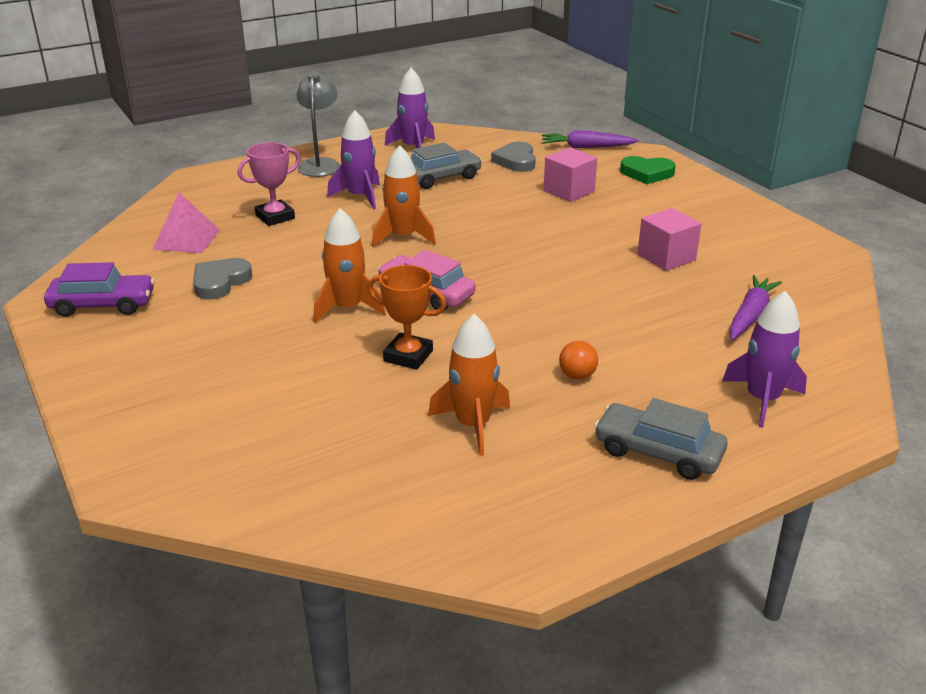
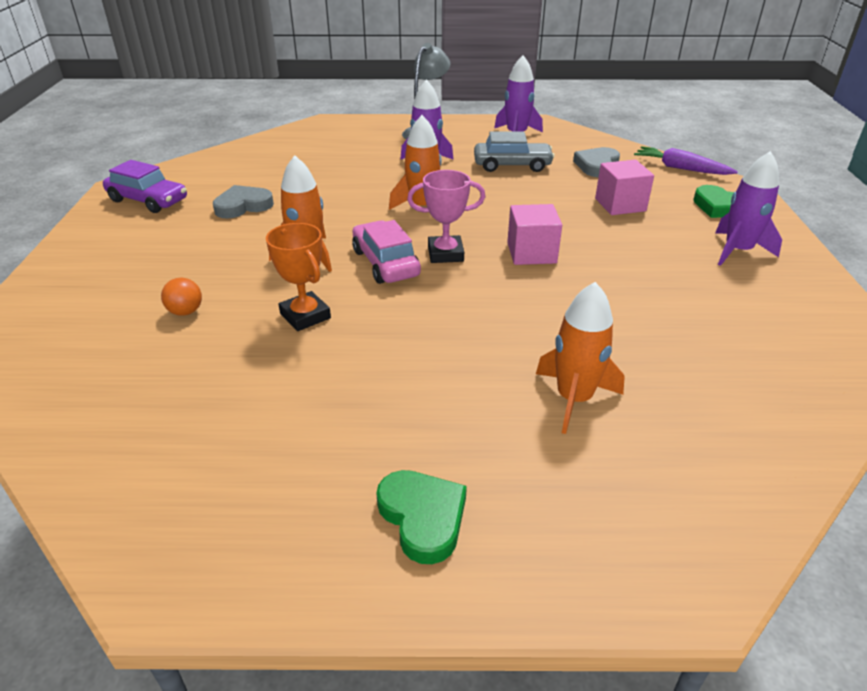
camera: 30 degrees right, 5 degrees up
(187, 239) = (261, 166): pink pyramid -> none
(275, 217) = (343, 165): pink trophy -> pink trophy (445, 254)
(473, 425) = (281, 406): orange rocket -> orange rocket (574, 399)
(577, 376) = (432, 393): orange ball -> orange ball (186, 312)
(658, 452) = (423, 517): grey car -> green heart
(666, 257) = (657, 297): pink cube -> pink cube (531, 253)
(750, 315) = (693, 394): purple carrot -> none
(762, 400) = (609, 504): purple rocket -> purple rocket (738, 251)

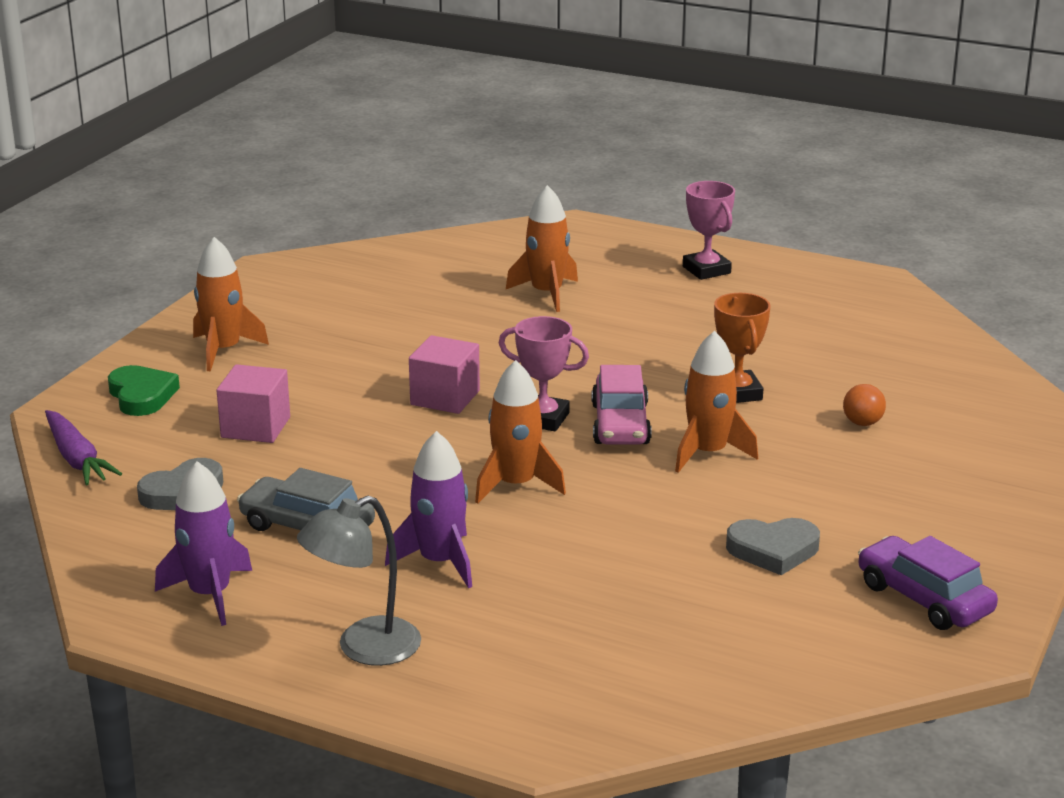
camera: 155 degrees left, 10 degrees down
(423, 517) = (706, 270): green heart -> pink trophy
(738, 251) = (223, 350): purple rocket -> orange rocket

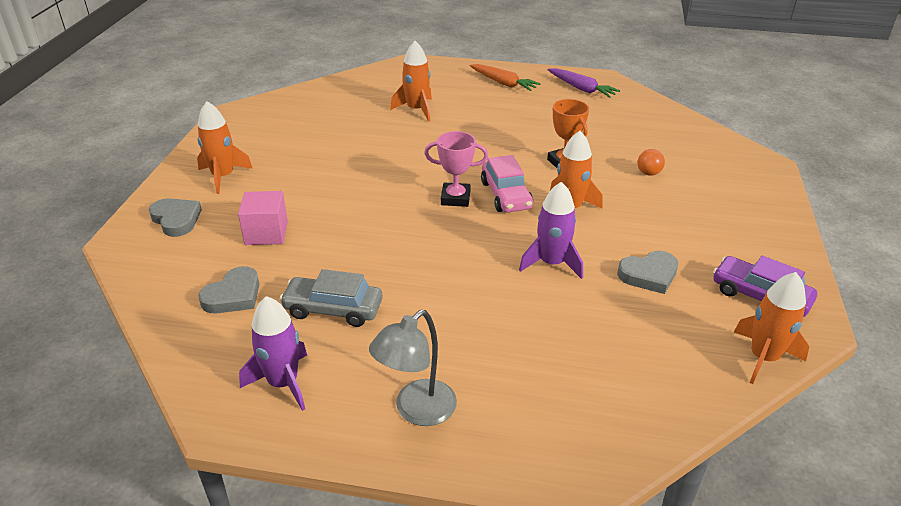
camera: 15 degrees left, 10 degrees up
(77, 459) = (143, 279): purple carrot -> purple carrot (581, 88)
(141, 395) = (176, 219): green heart -> grey heart
(439, 562) = (438, 323): purple rocket -> purple rocket (551, 263)
(445, 398) = (385, 192): pink cube -> none
(516, 485) = (461, 251): orange rocket -> orange rocket (763, 357)
(706, 270) = (503, 83): pink trophy -> orange carrot

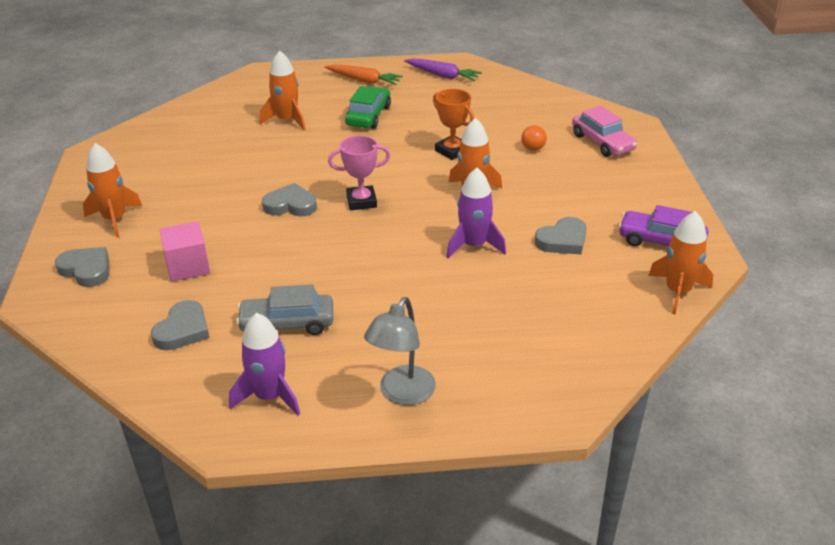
camera: 15 degrees left, 0 degrees up
(386, 190) = (290, 205): none -> grey heart
(495, 116) = (368, 116): none -> green car
(505, 195) = (408, 191): pink car -> pink car (602, 142)

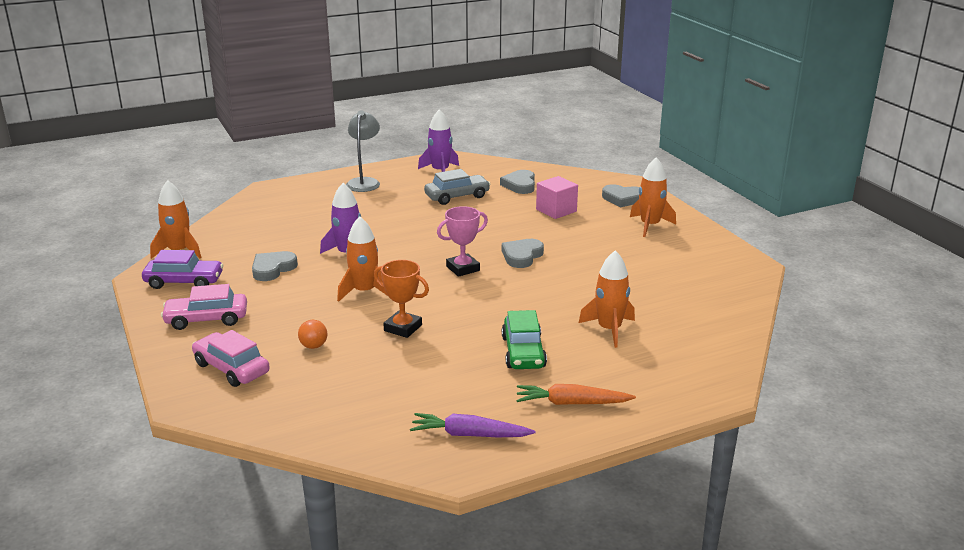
camera: 160 degrees right, 10 degrees down
(290, 205) = (522, 256): grey heart -> grey heart turned 135 degrees clockwise
(629, 191) = (206, 319): none -> pink car

